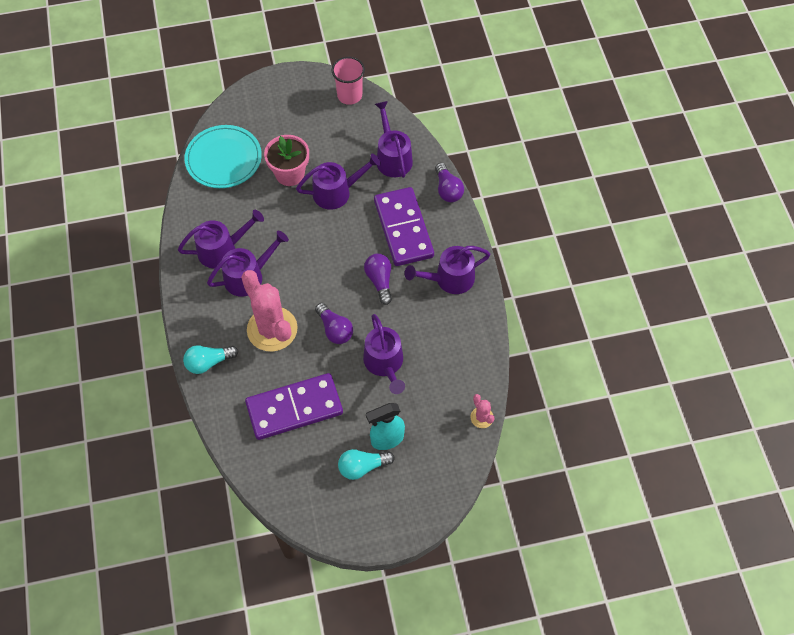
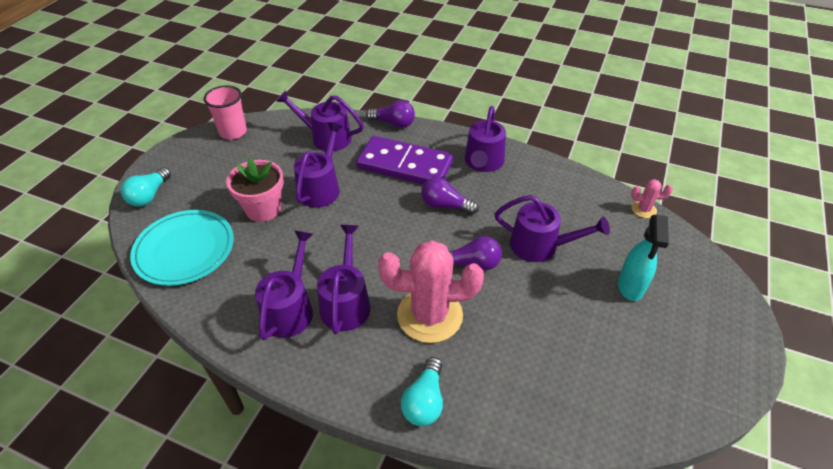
camera: 55 degrees left, 15 degrees down
(294, 408) = (545, 346): purple domino -> none
(362, 467) = (654, 322): turquoise light bulb -> turquoise light bulb (149, 195)

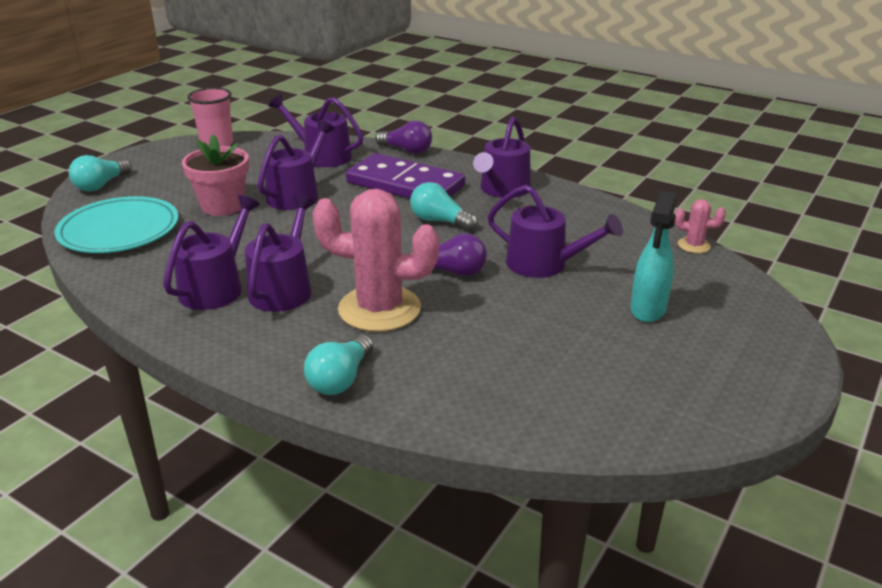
camera: 10 degrees right, 15 degrees down
(445, 205) = (439, 221): purple light bulb -> turquoise light bulb

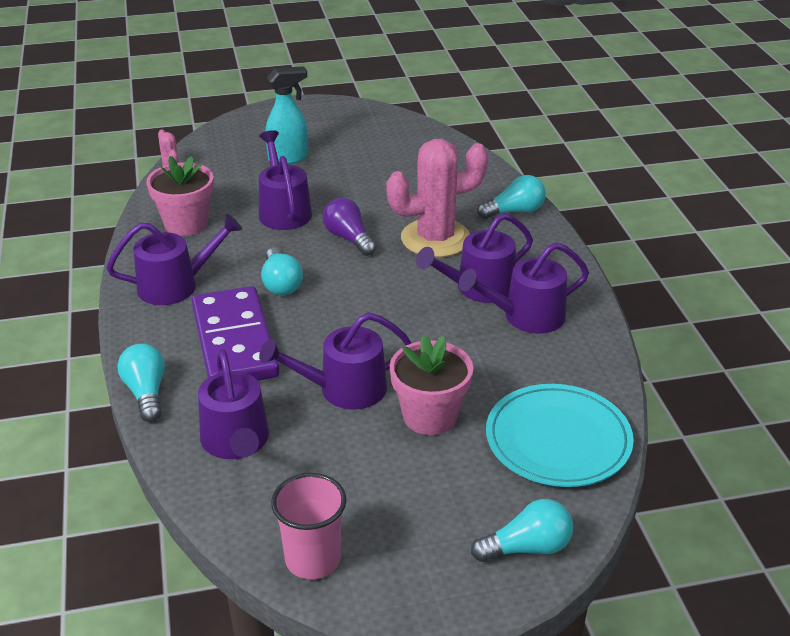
camera: 135 degrees left, 5 degrees up
(379, 309) = (435, 238): pink cactus -> pink cactus turned 75 degrees counterclockwise
(407, 150) = (146, 393): purple light bulb -> turquoise light bulb
(586, 220) = (186, 224): none -> pink flower pot

